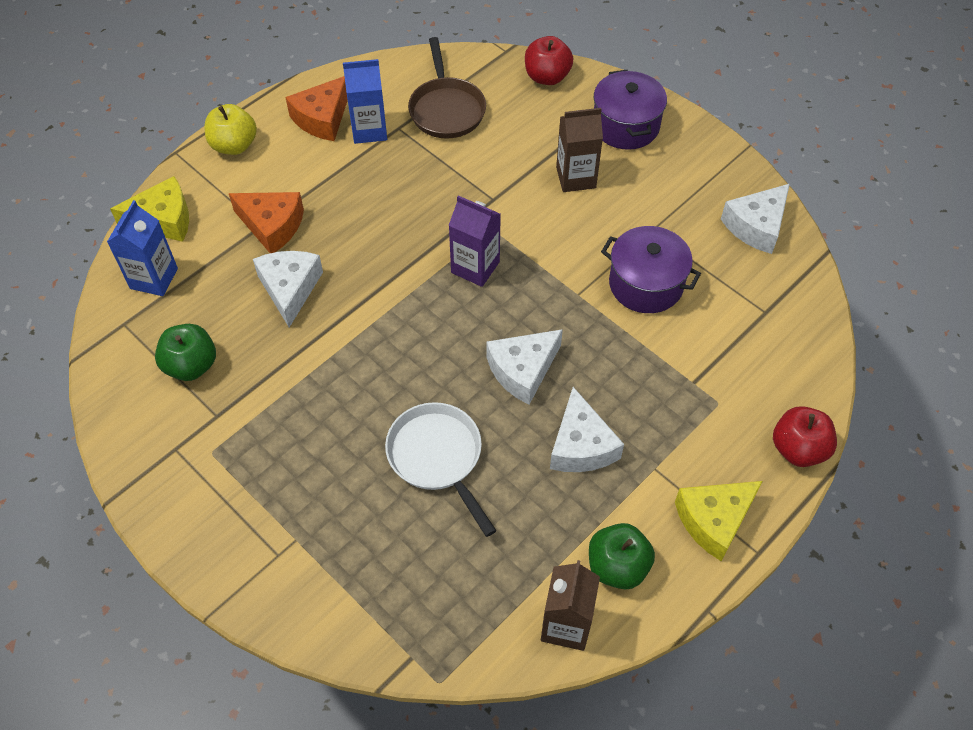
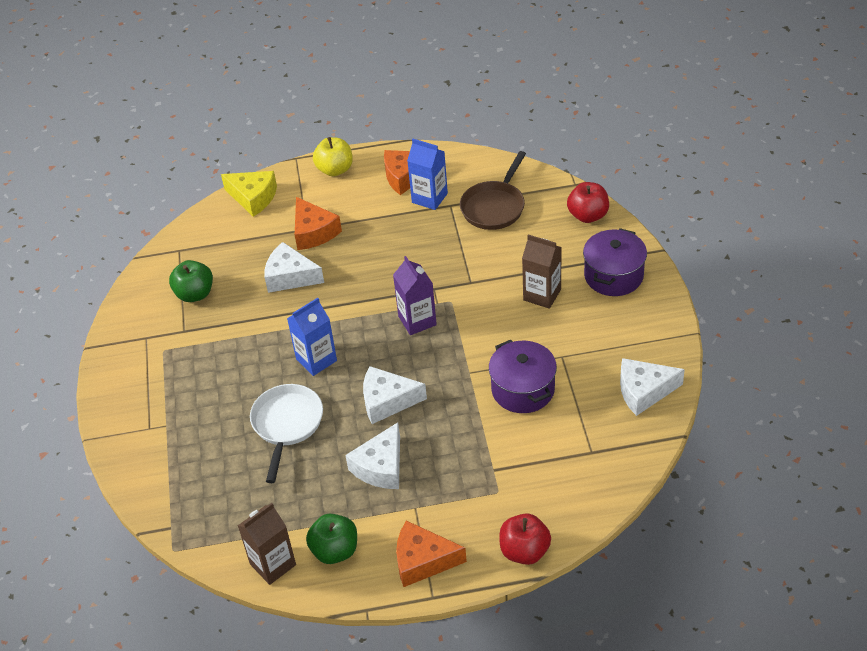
camera: 40 degrees right, 10 degrees down
(154, 278) = (218, 231): blue carton -> blue carton (316, 360)
(290, 289) = (290, 277): white cheese -> white cheese turned 105 degrees counterclockwise
(714, 520) = (423, 561): yellow cheese -> orange cheese

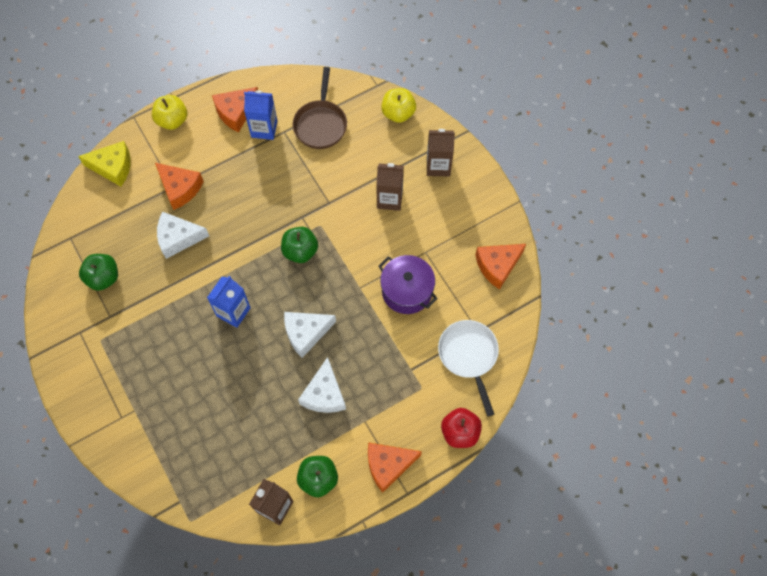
camera: 25 degrees left, 20 degrees up
(287, 424) = (234, 379): white pan -> white pan (469, 356)
(417, 321) = (300, 251): purple carton -> green apple
(588, 215) = (398, 113): red apple -> yellow apple
(613, 276) = (438, 166): purple pot -> brown carton
(644, 391) = (497, 266): white cheese -> orange cheese

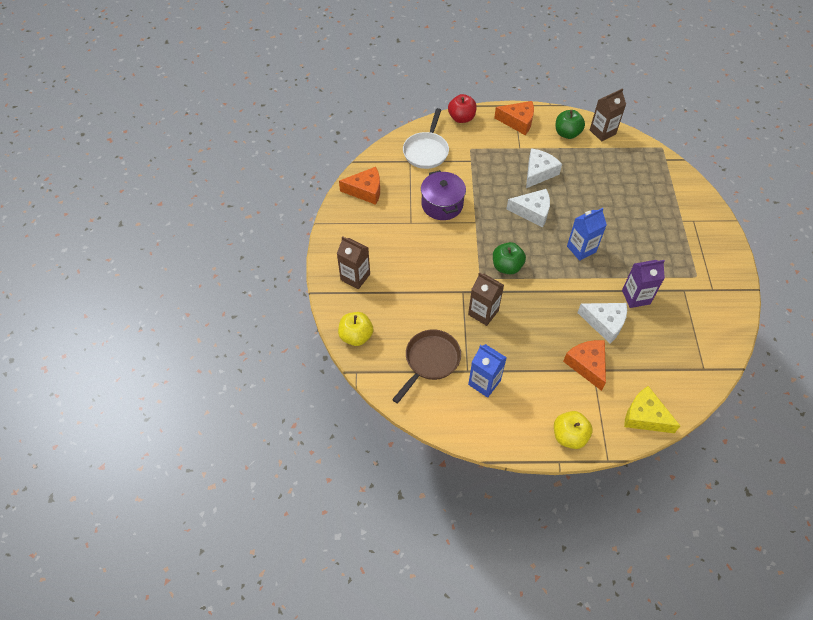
camera: 150 degrees left, 10 degrees down
(103, 278) = (681, 321): green apple -> none
(157, 282) = (636, 297): none -> purple carton
(236, 112) = (503, 413): orange cheese -> none
(389, 199) = (412, 271): brown carton -> brown carton (483, 312)

